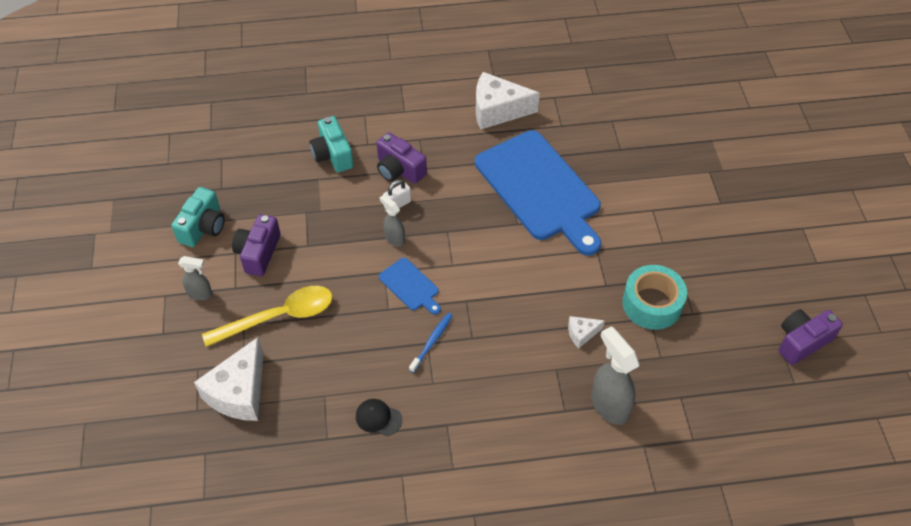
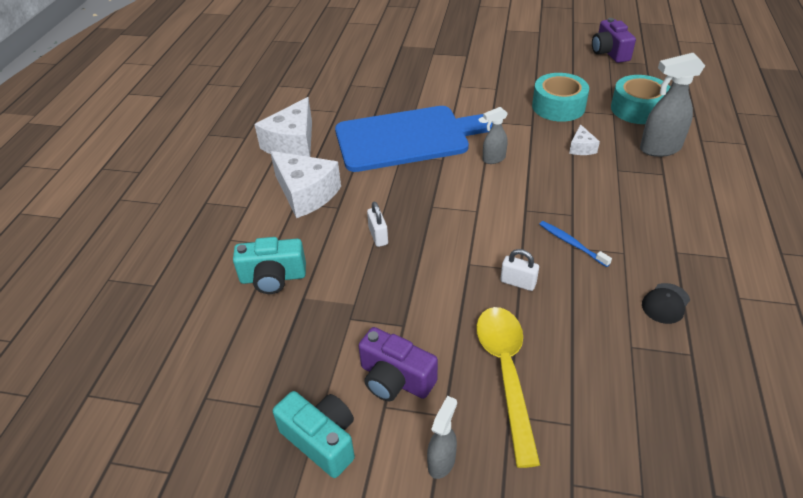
camera: 70 degrees left, 10 degrees down
(239, 392) = (618, 437): white cheese -> white cheese (306, 194)
(372, 309) = (518, 282): none -> white padlock
(394, 238) = (425, 247): grey spray bottle -> grey spray bottle (493, 159)
(399, 170) = (329, 226): purple camera -> none
(410, 286) = (494, 246): blue cutting board -> none
(681, 380) = (638, 109): none -> turquoise tape

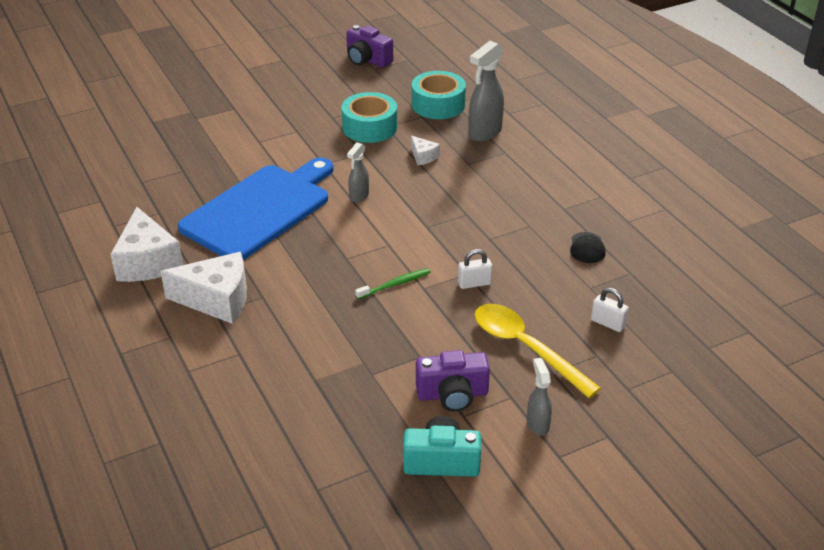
camera: 40 degrees left, 5 degrees down
(273, 278) = (269, 379): turquoise camera -> none
(378, 236) = (326, 303): white padlock -> white padlock (608, 323)
(448, 248) = (395, 284): none -> green toothbrush
(571, 243) = (486, 236): blue toothbrush -> none

